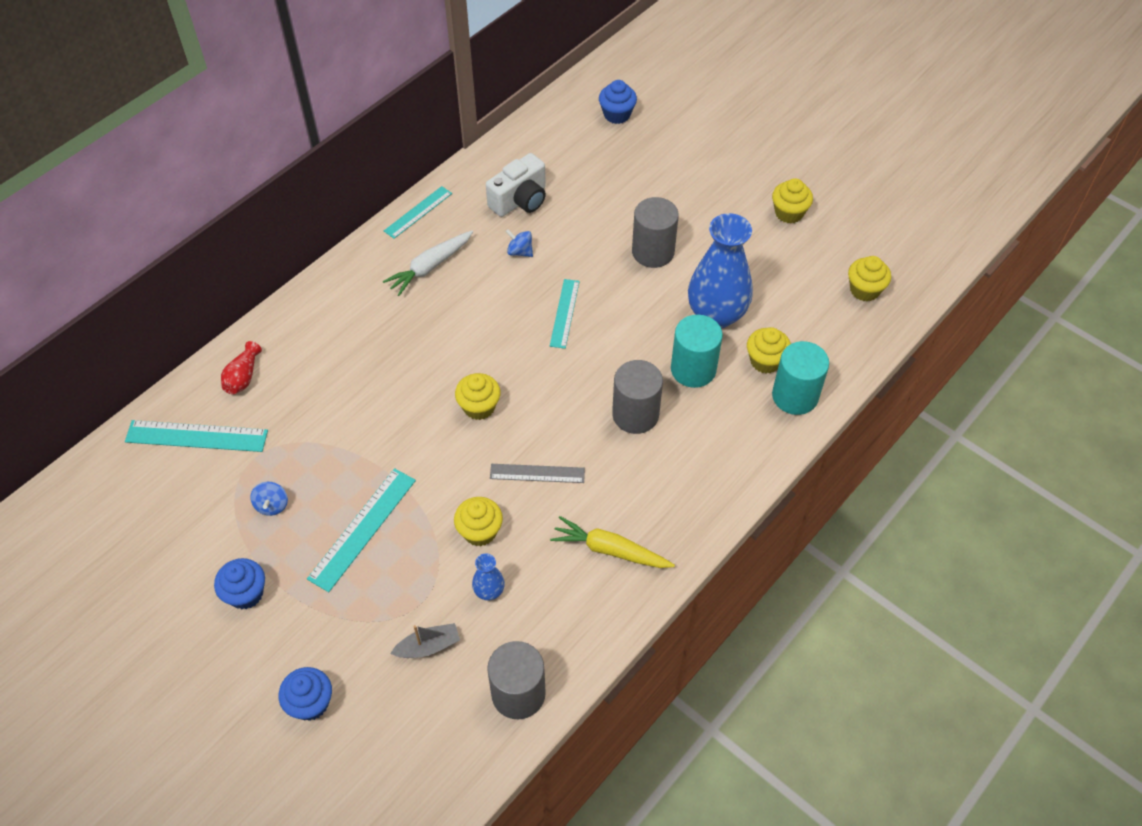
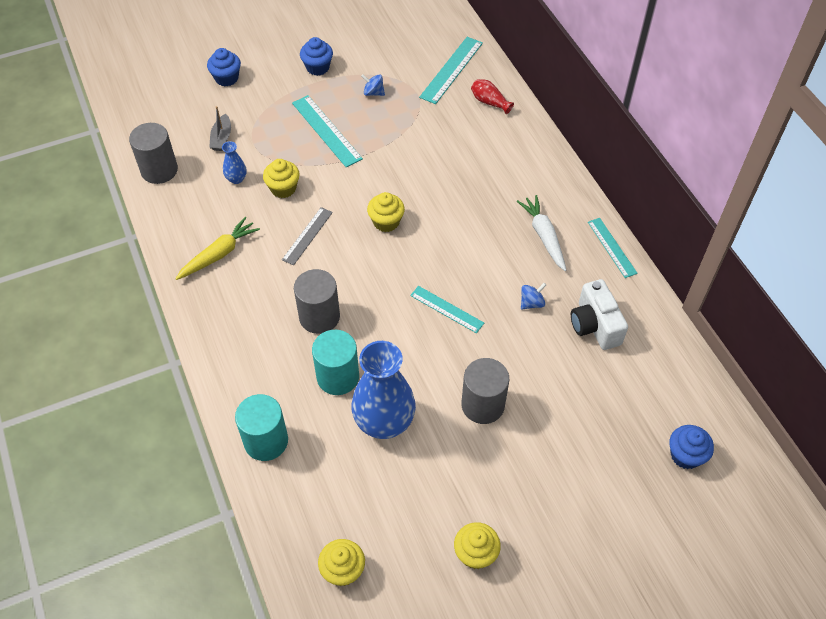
camera: 115 degrees right, 0 degrees up
(765, 361) = (314, 436): yellow cupcake -> none

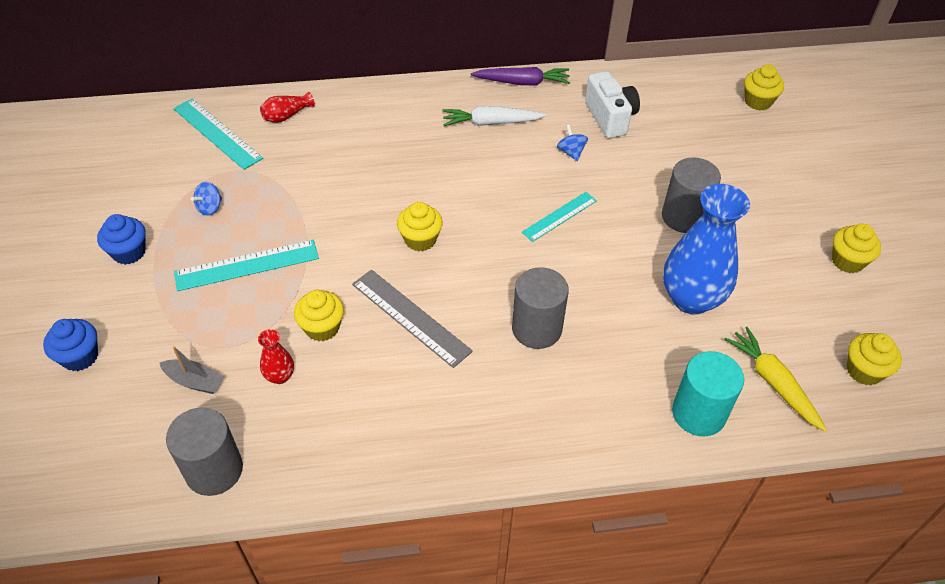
camera: 75 degrees left, 5 degrees down
(219, 254) = (402, 417): yellow carrot -> yellow carrot (773, 382)
(236, 179) = (280, 376): blue vase -> red vase
(307, 236) = (410, 317): grey ruler -> grey ruler, size x1.51
(338, 377) = (624, 328): turquoise cylinder -> none
(594, 325) = (610, 117): white camera -> white camera turned 105 degrees counterclockwise
(611, 247) = (522, 82): turquoise ruler -> purple carrot
(685, 455) = (758, 101): blue cupcake -> yellow cupcake

